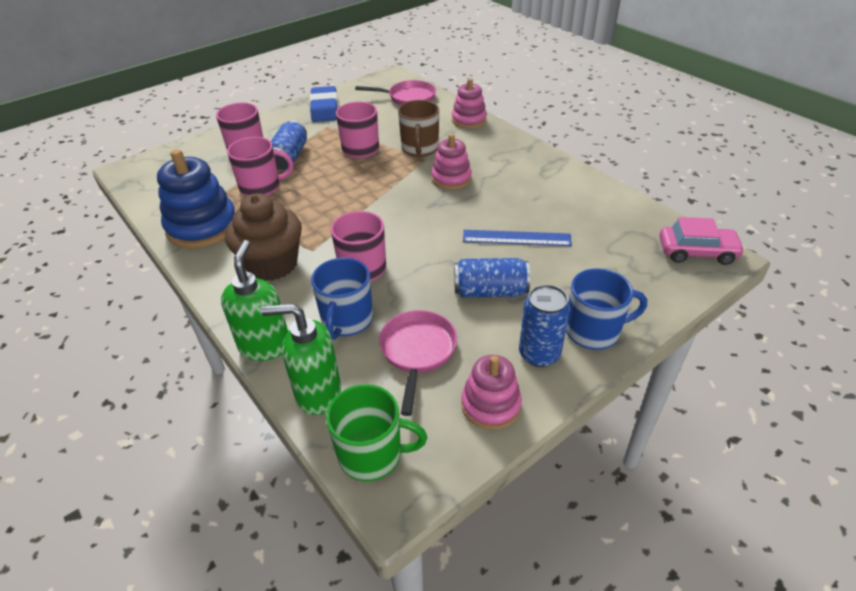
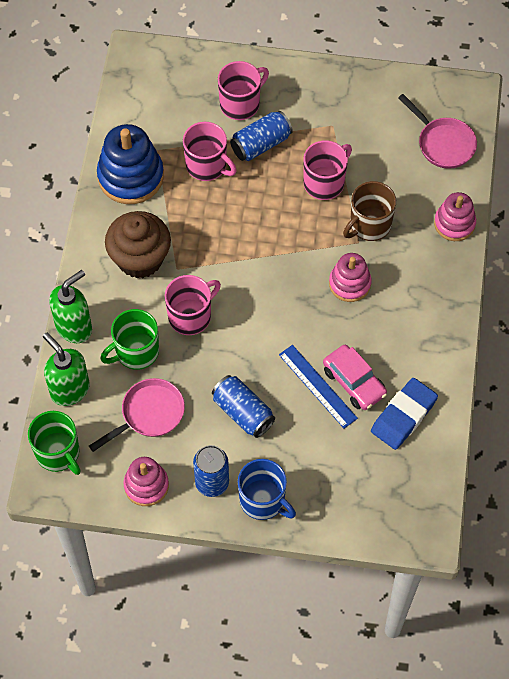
camera: 45 degrees right, 20 degrees up
(324, 108) = (356, 96): blue eraser -> blue eraser (403, 416)
(347, 320) = (136, 352): blue mug -> green mug
(697, 252) = (418, 516): pink car -> pink car (354, 382)

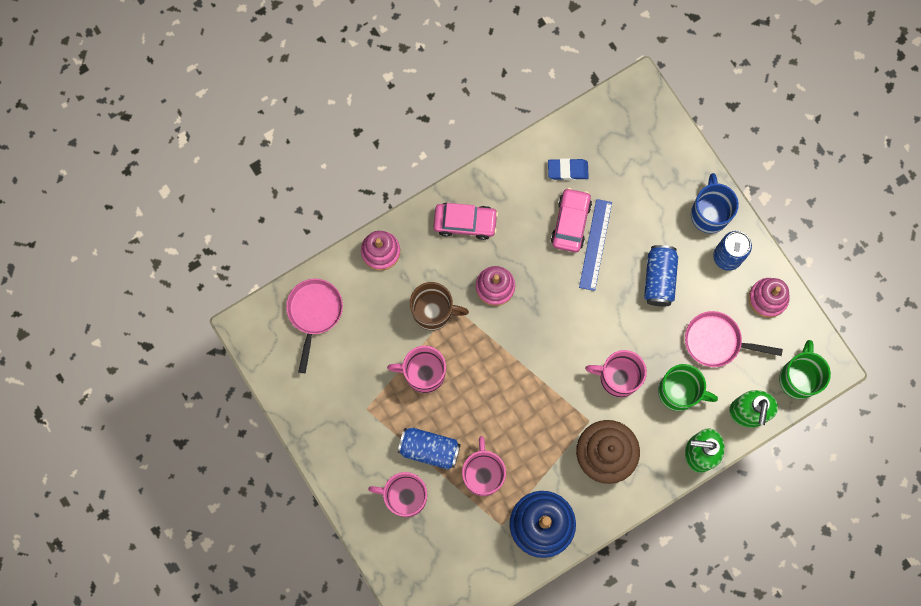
camera: 130 degrees left, 15 degrees up
(403, 416) = (567, 170): blue eraser -> blue eraser, size x0.65
(425, 302) = (465, 223): none -> pink car

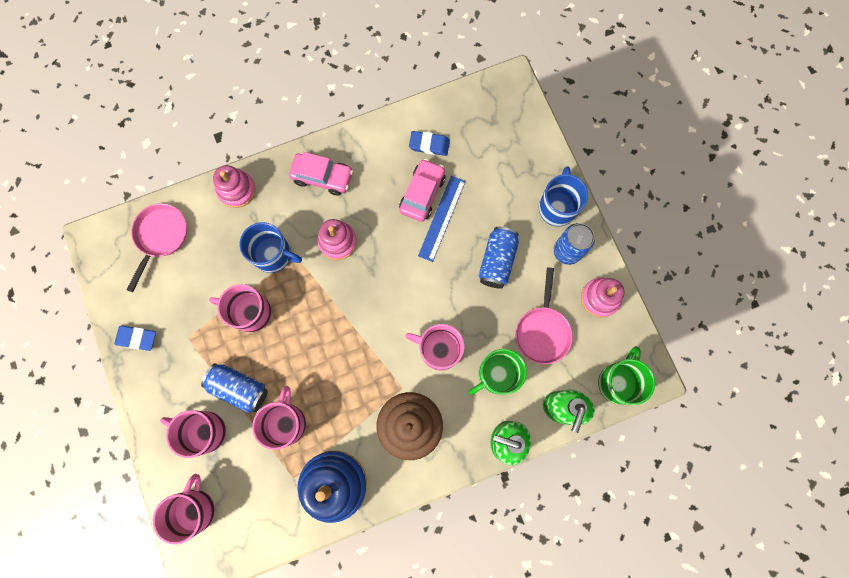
camera: 10 degrees right, 0 degrees up
(315, 418) = (137, 338): none -> blue eraser
(413, 571) = (195, 509): none -> pink mug
(433, 311) = (274, 255): brown mug -> blue mug
(679, 392) = (496, 375): green mug -> green mug turned 120 degrees clockwise
(716, 341) = (542, 331): pink pan -> pink pan turned 105 degrees counterclockwise

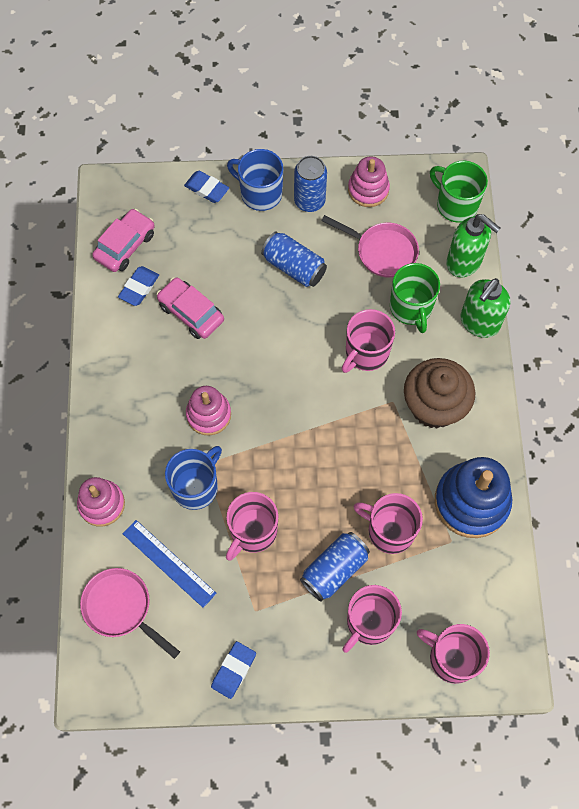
camera: 70 degrees left, 10 degrees down
(322, 177) = (127, 407): pink car -> pink car (125, 245)
(442, 218) = (226, 303): blue ruler -> blue ruler (169, 563)
(543, 162) = (207, 189): none -> blue eraser

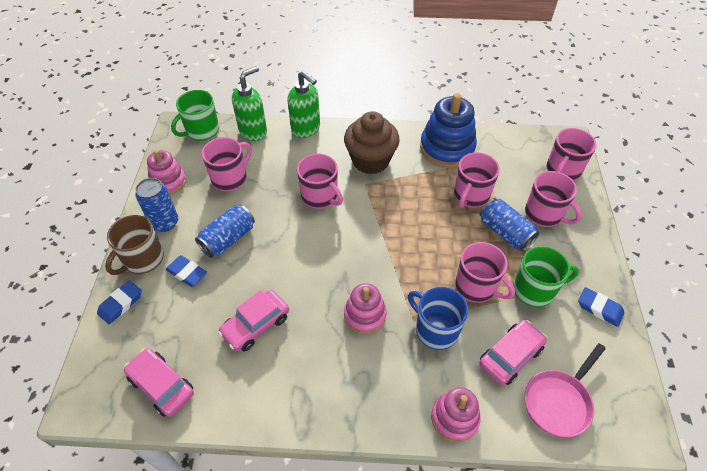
camera: 85 degrees left, 15 degrees down
(139, 288) = (216, 373): blue eraser -> blue eraser (187, 273)
(169, 563) = (510, 356): blue ruler -> pink car
(260, 193) = (143, 259): blue mug -> brown mug
(382, 251) = (230, 178): pink pan -> pink mug
(411, 308) = (285, 165): green mug -> green mug (535, 290)

